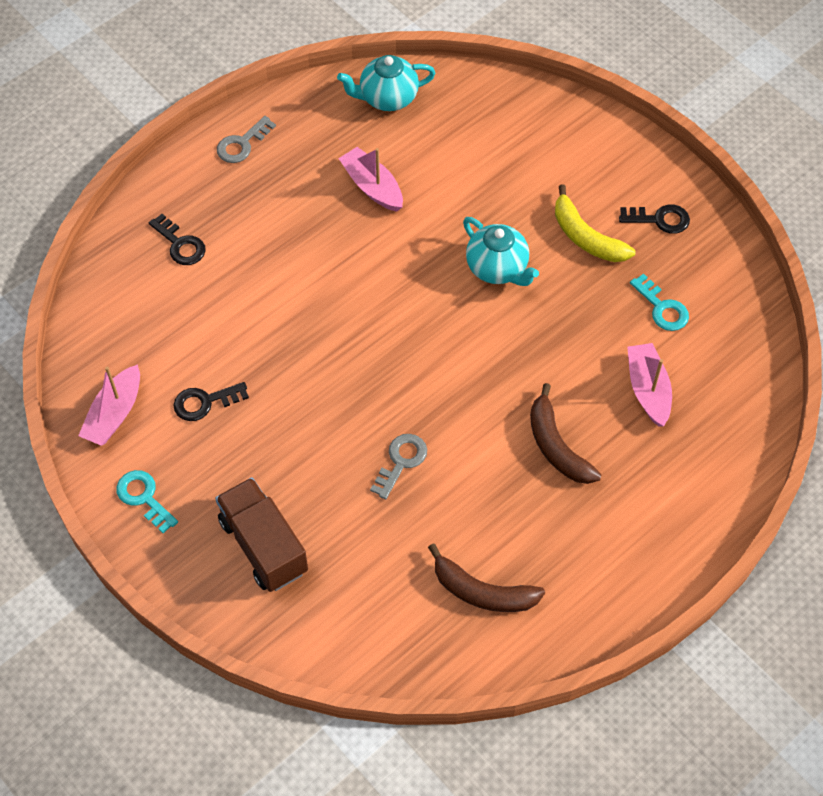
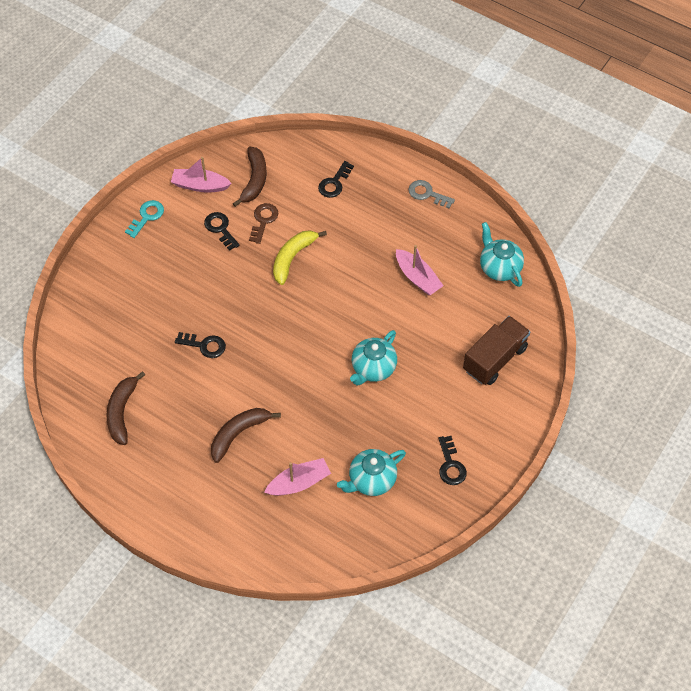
camera: 75 degrees right, 0 degrees up
(134, 341) = (254, 180): none -> brown banana
(211, 344) = (263, 220): none -> brown key
(263, 545) = (128, 286): brown truck -> brown truck (494, 359)
(372, 187) = (417, 277): pink boat -> pink boat turned 105 degrees clockwise
(401, 461) = (204, 345): grey key -> black key
(586, 237) = (418, 419): yellow banana -> yellow banana (293, 258)
(662, 308) = (371, 480): turquoise key -> turquoise teapot

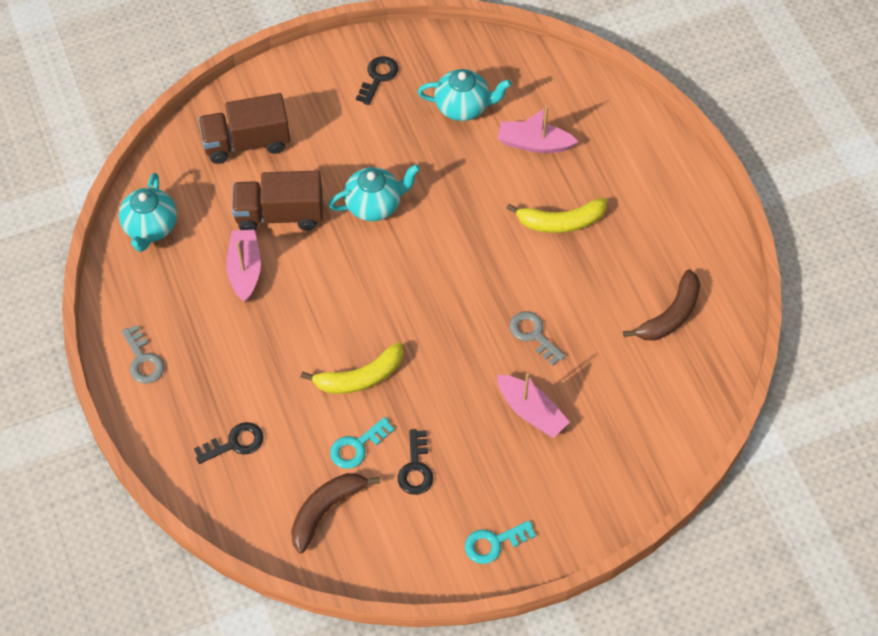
camera: 145 degrees left, 0 degrees up
(200, 185) = (398, 546): pink boat -> pink boat (531, 411)
(204, 345) = (533, 335): black key -> grey key
(239, 433) = (561, 222): brown banana -> yellow banana
(263, 220) = (357, 446): brown key -> turquoise key
(428, 324) = (279, 214): none -> brown truck

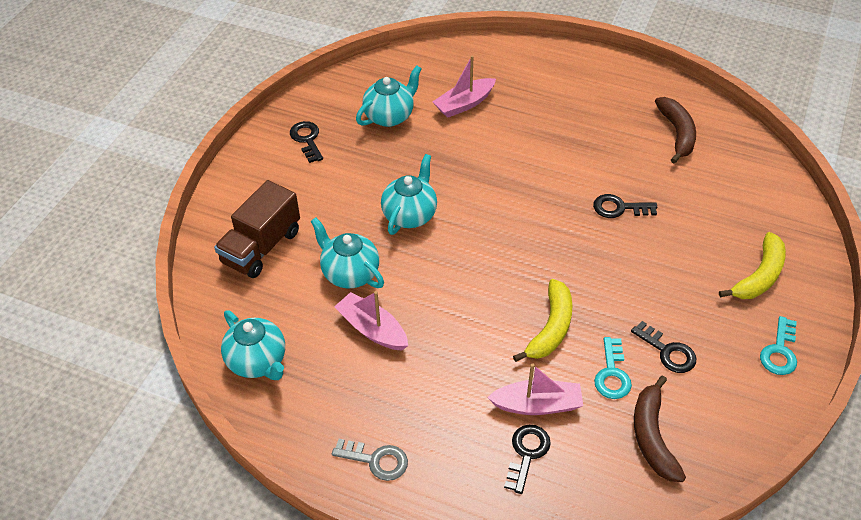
camera: 45 degrees left, 10 degrees down
(279, 214) = (349, 273): brown truck -> turquoise teapot
(531, 411) = (683, 253): pink boat -> pink boat (537, 405)
(533, 335) = (619, 208): grey key -> black key
(561, 222) = (542, 133): yellow banana -> yellow banana (759, 276)

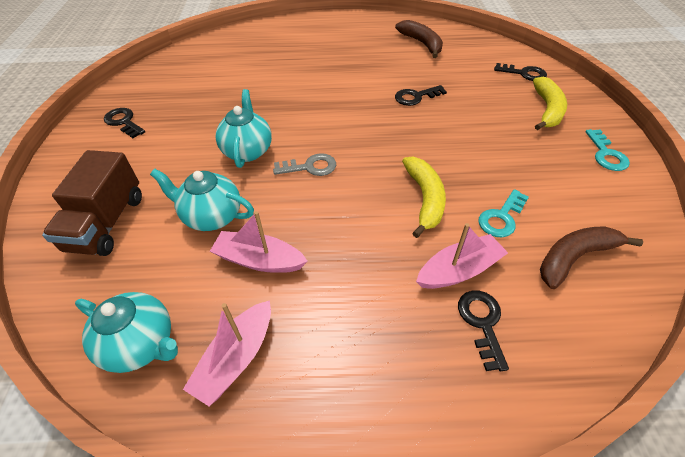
camera: 25 degrees left, 0 degrees up
(376, 460) = (333, 404): grey key -> grey key (310, 167)
(390, 116) = (194, 87): turquoise teapot -> none
(464, 104) = (253, 64): pink boat -> pink boat (236, 358)
(612, 374) = (501, 217): turquoise key -> turquoise key turned 60 degrees clockwise
(652, 436) = (574, 258): brown banana -> brown banana turned 90 degrees clockwise
(668, 351) = (529, 183): black key -> black key (524, 73)

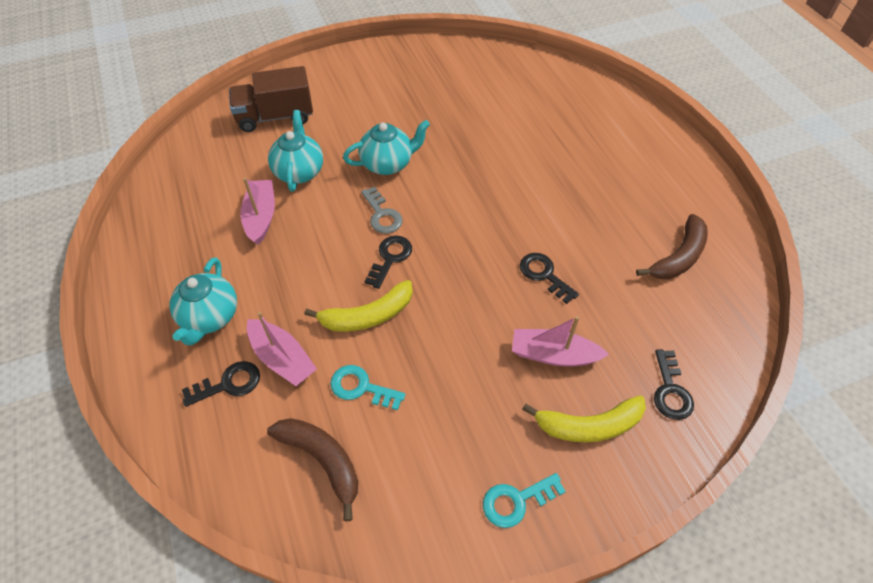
camera: 70 degrees right, 5 degrees up
(123, 122) = (394, 71): black key -> black key (390, 258)
(141, 344) = (177, 182): turquoise teapot -> turquoise teapot (210, 317)
(236, 358) = (174, 234): pink boat -> pink boat (553, 355)

